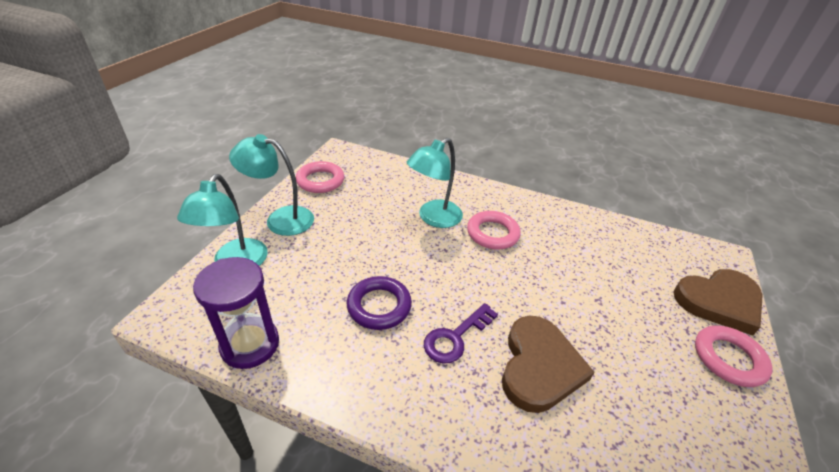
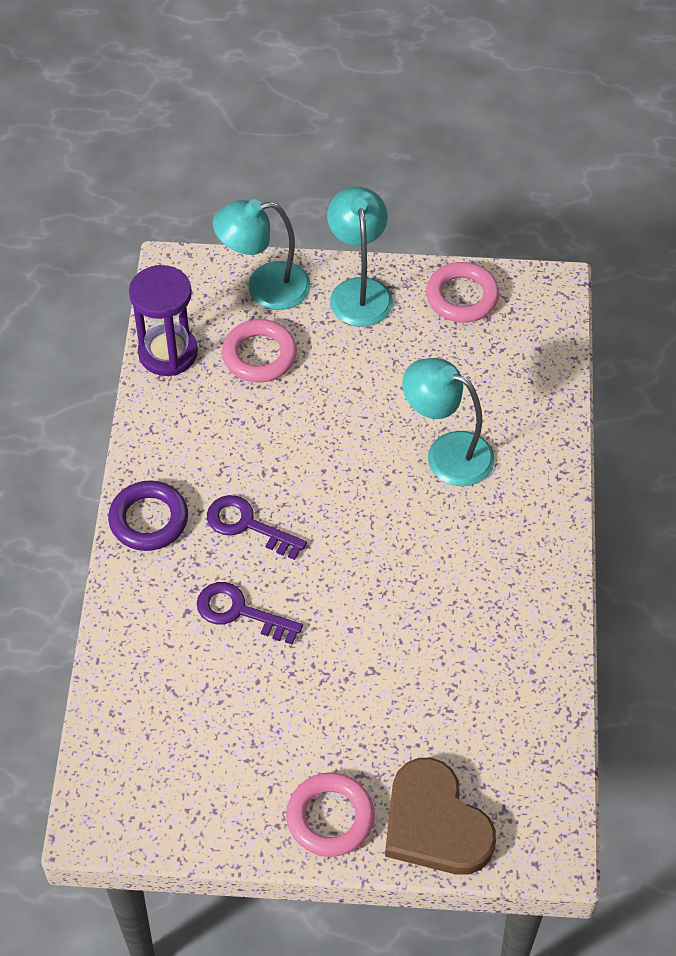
camera: 75 degrees right, 15 degrees up
(379, 306) = (261, 442): purple ring -> purple ring (149, 520)
(492, 233) = (449, 530): pink ring -> pink ring (259, 355)
(539, 366) = (239, 612): brown heart -> purple key

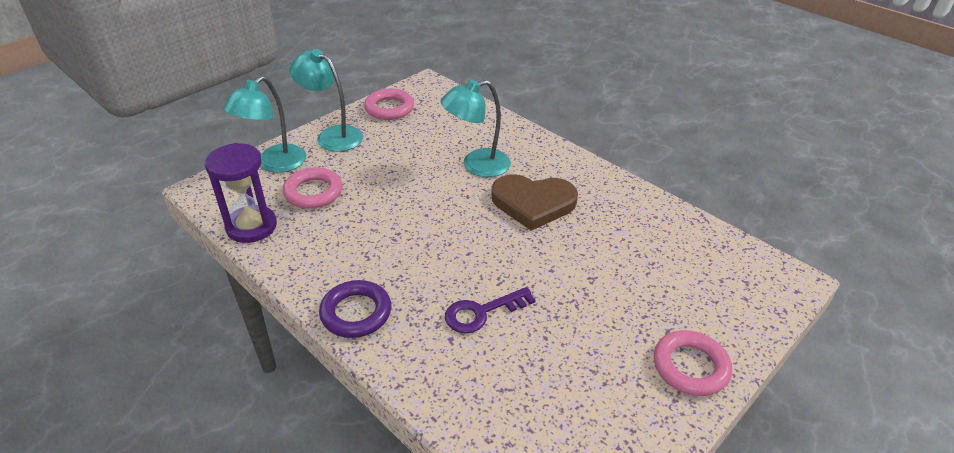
camera: 50 degrees left, 15 degrees down
(247, 525) = (422, 269): purple key -> none
(435, 823) = (734, 317): brown heart -> brown heart (533, 203)

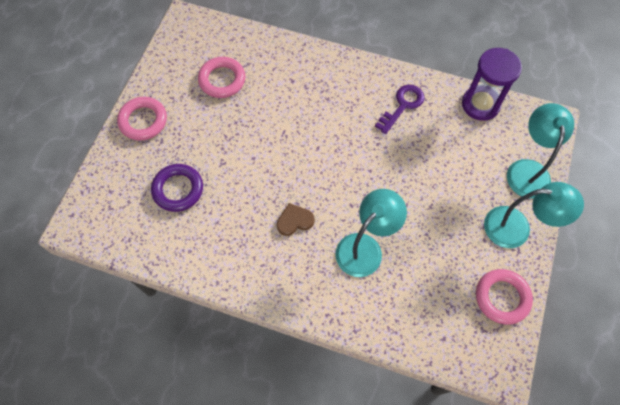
camera: 155 degrees right, 25 degrees up
(313, 192) = (469, 154): pink ring -> pink ring (222, 80)
(356, 313) = (358, 73): purple ring -> purple ring (178, 189)
(482, 312) = (283, 105): purple key -> purple key (402, 105)
(533, 203) = (294, 221): brown heart -> brown heart, size x0.50

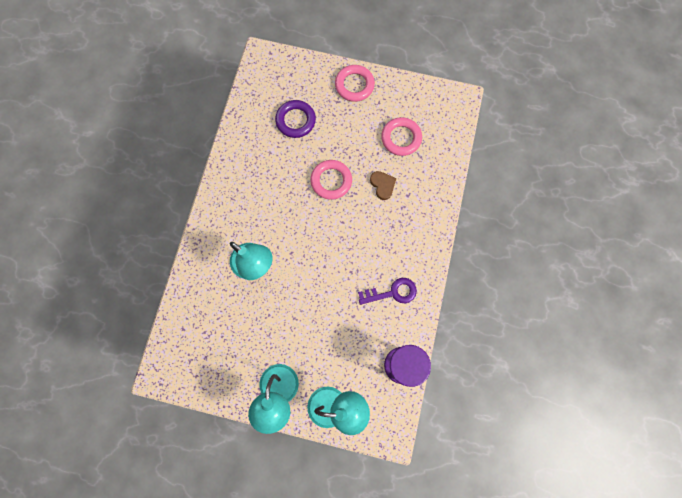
camera: 85 degrees right, 10 degrees up
(294, 221) = (274, 209): brown heart -> brown heart (382, 185)
(402, 105) = (392, 292): purple key -> purple key turned 45 degrees counterclockwise
(502, 297) = (216, 377): pink ring -> pink ring (331, 181)

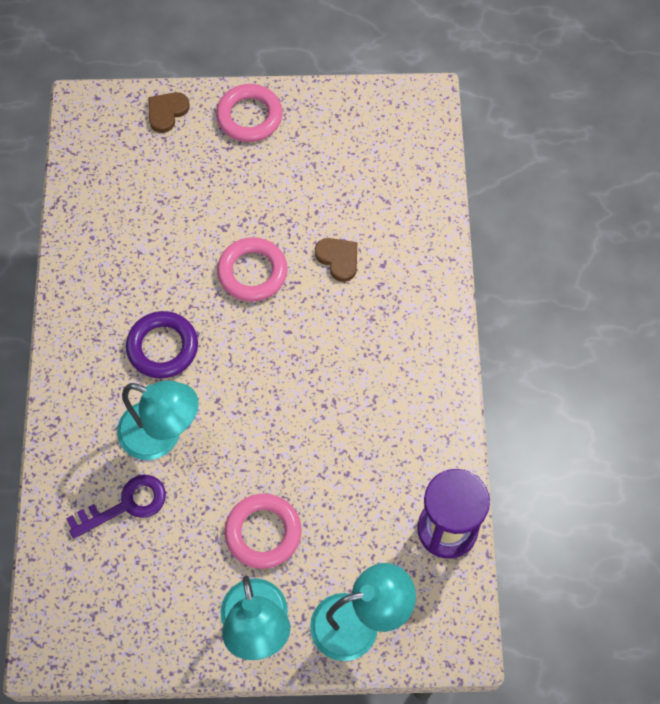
camera: 15 degrees left, 10 degrees down
(295, 121) = (168, 193): purple ring -> purple ring (162, 347)
(307, 71) = (167, 112): none -> brown heart
(392, 292) = (400, 420): purple key -> purple key (126, 505)
(401, 138) = (347, 180): pink ring -> pink ring (263, 533)

